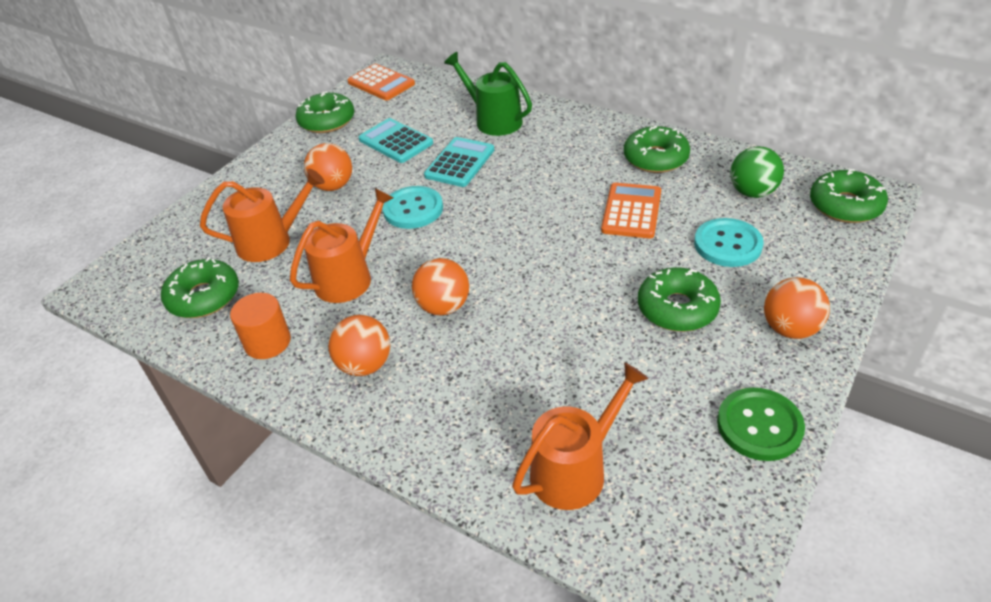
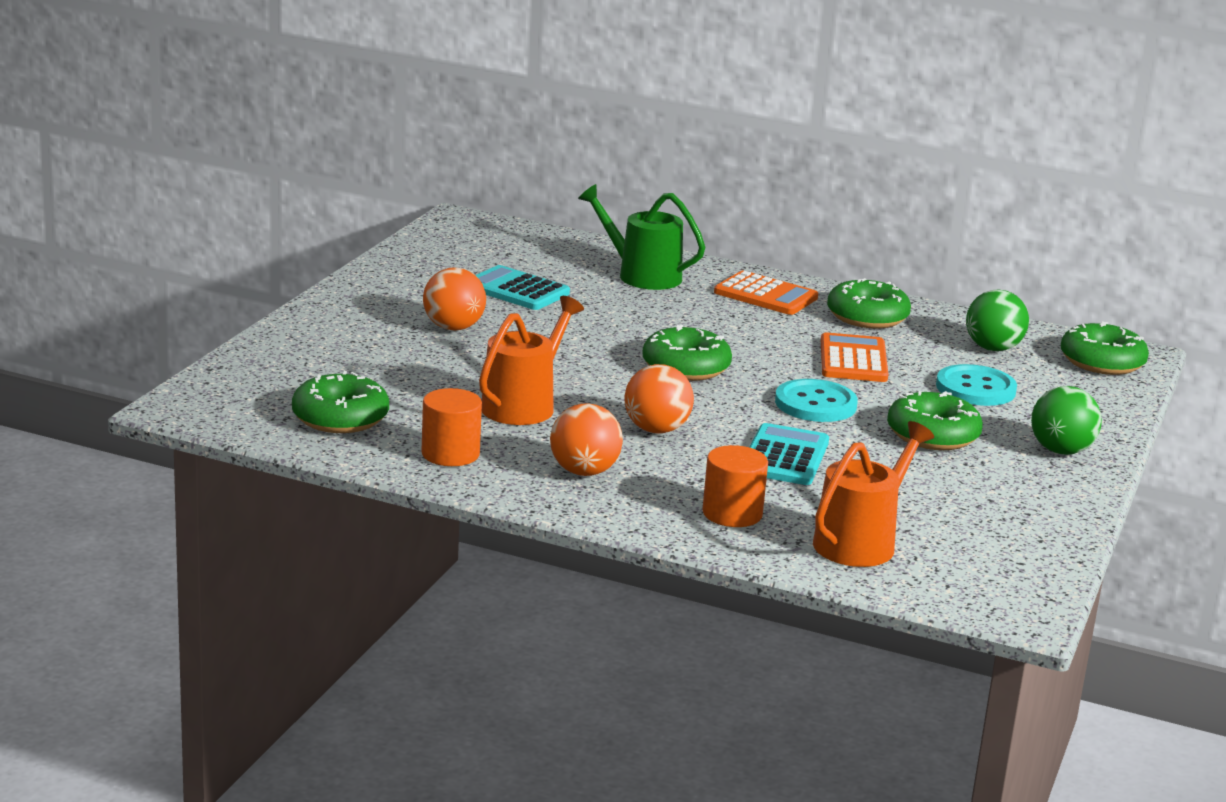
camera: 15 degrees left, 20 degrees down
(271, 242) = (399, 374): orange watering can -> none
(327, 121) = (406, 267): green donut -> green donut (686, 367)
(381, 83) = (463, 233): orange calculator -> orange calculator (766, 295)
(413, 209) = (574, 351): turquoise button -> turquoise button (815, 404)
(459, 163) = (615, 312): turquoise calculator -> turquoise calculator (784, 456)
(471, 425) = (732, 513): none -> orange cylinder
(759, 425) = (1044, 514): green button -> none
(790, 329) = (1061, 451): orange ball -> green ball

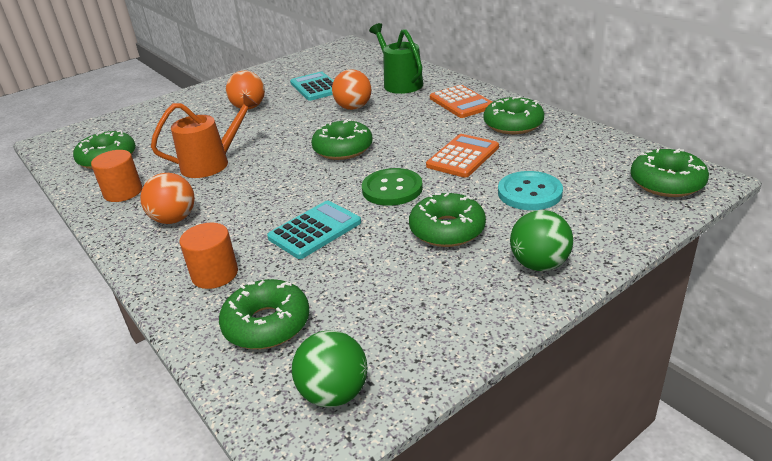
camera: 35 degrees right, 10 degrees up
(656, 430) = (262, 193): orange ball -> orange ball (353, 107)
(815, 404) = (392, 189): turquoise button -> green button
(860, 542) = (267, 324): orange watering can -> green donut
(993, 348) = (582, 160): green ball -> green ball (334, 393)

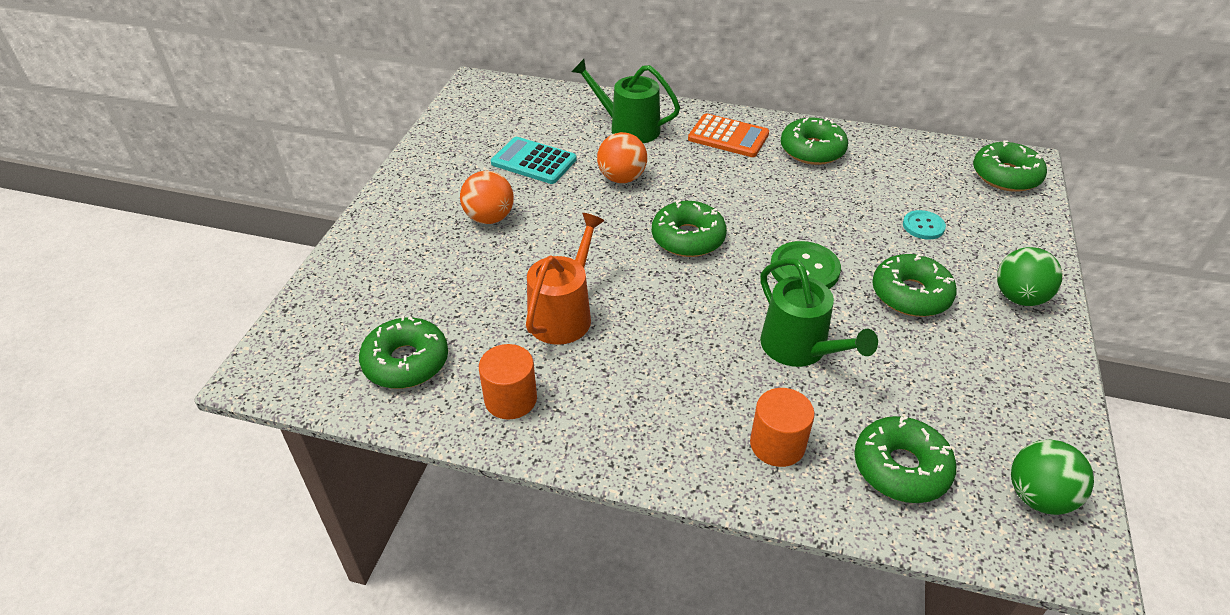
camera: 40 degrees left, 10 degrees up
(174, 219) = (633, 404): orange ball -> none
(315, 230) = (799, 348): turquoise calculator -> green watering can
(462, 156) = (817, 205): orange calculator -> none
(529, 193) = (923, 226): turquoise button -> turquoise button, size x0.62

